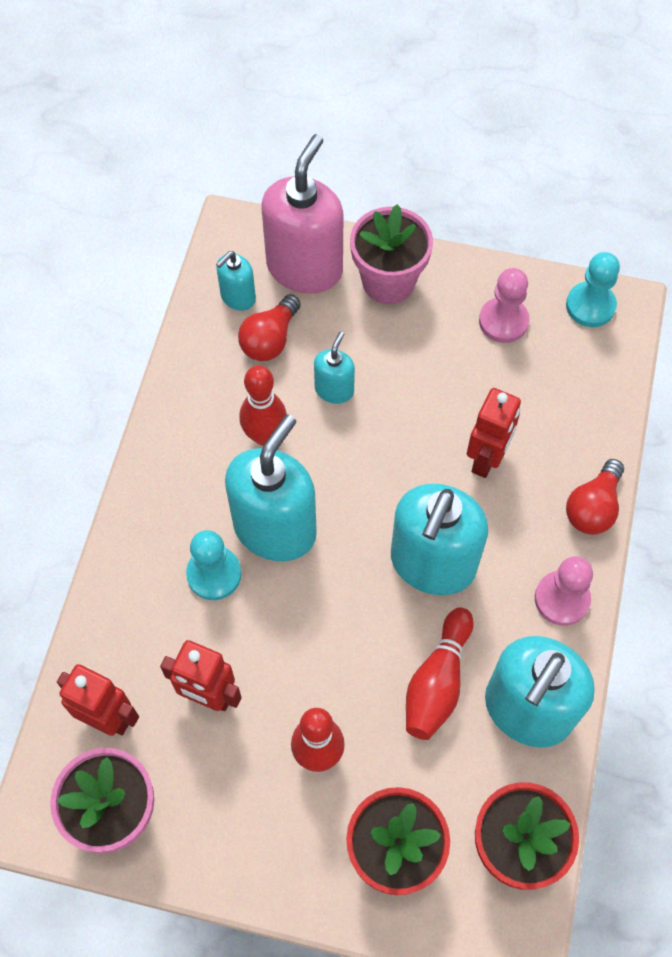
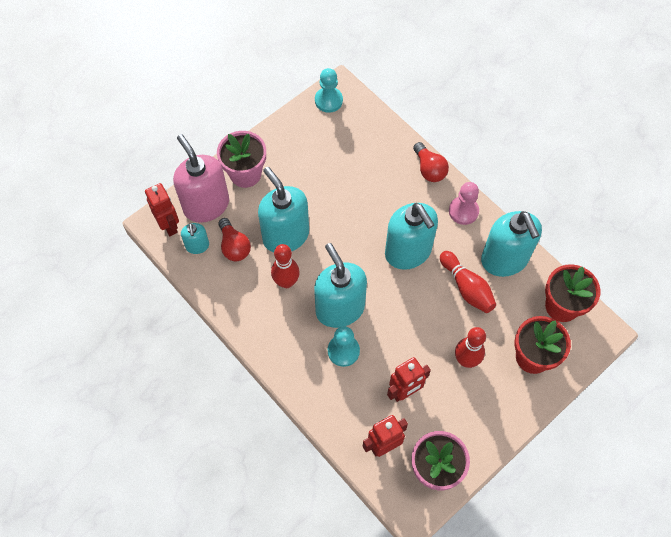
camera: 55 degrees left, 0 degrees up
(334, 389) = (285, 235): turquoise soap dispenser -> turquoise soap dispenser, size x2.04
(486, 459) = (373, 195): red robot -> red robot (169, 225)
(503, 321) = (307, 140): pink pawn -> none

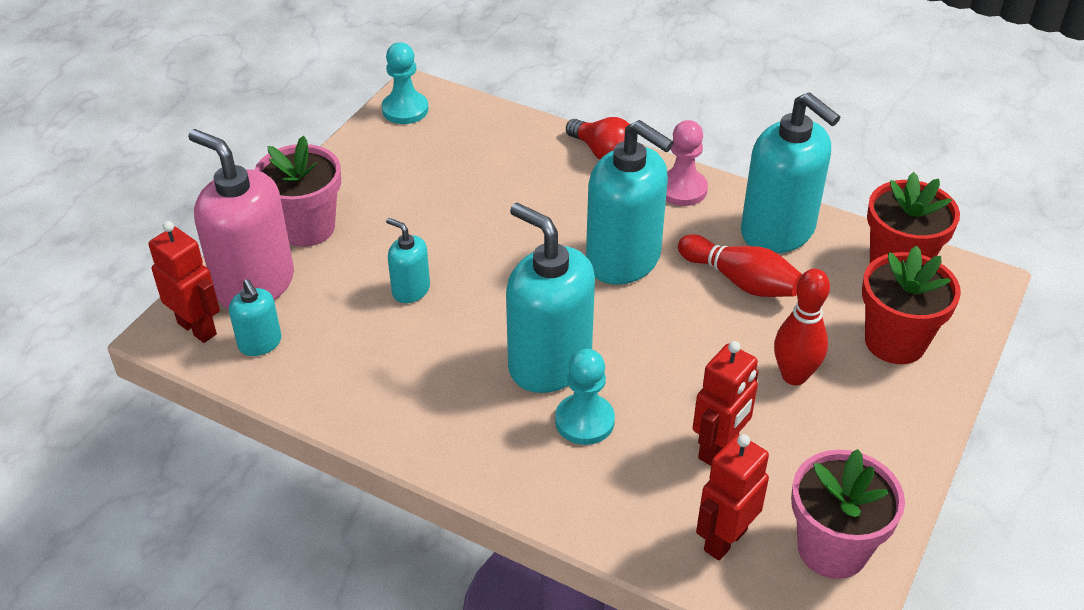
camera: 20 degrees left, 20 degrees down
(234, 246) = (327, 327): red light bulb -> none
(285, 235) = (410, 290): turquoise soap dispenser -> turquoise soap dispenser, size x0.49
(286, 282) = (440, 352): red bowling pin -> none

